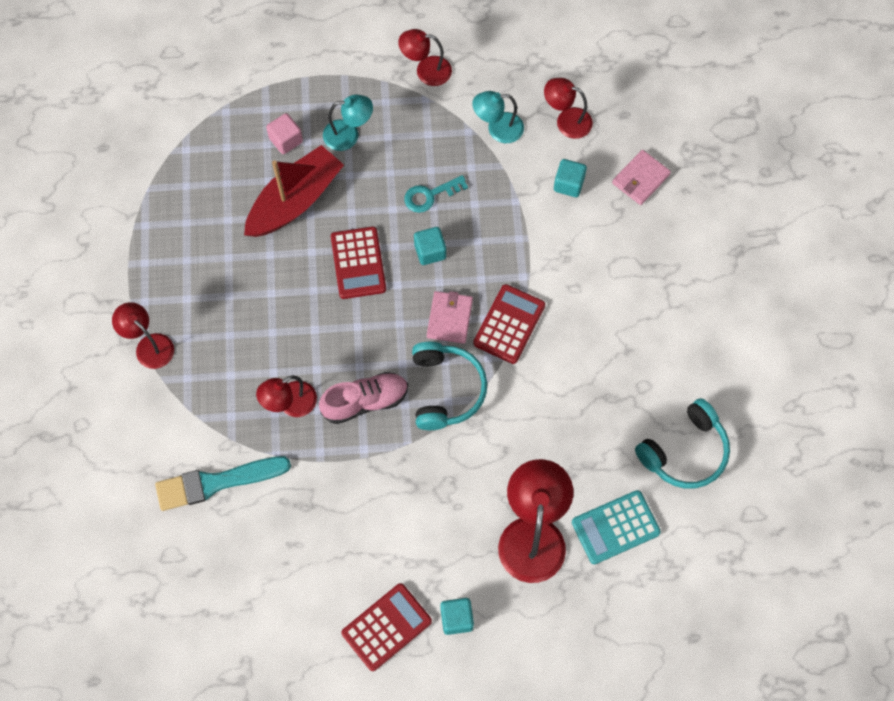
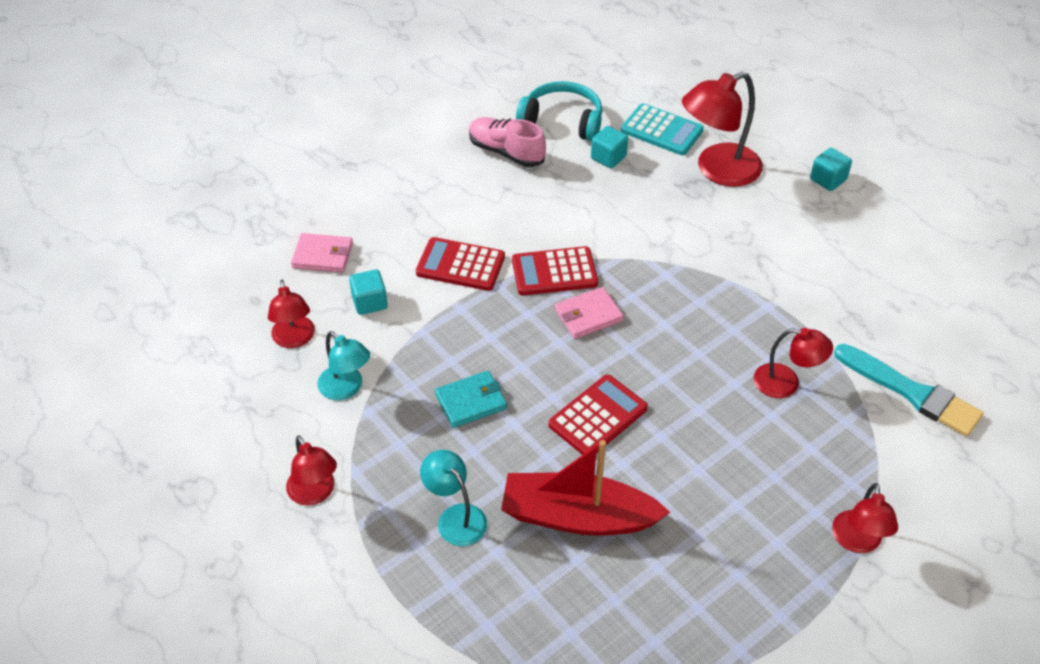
camera: 125 degrees left, 20 degrees down
(286, 140) = (511, 576): pink cube -> none
(365, 401) = (725, 330): pink shoe -> pink shoe (506, 152)
(386, 627) = (882, 214): red calculator -> red calculator (460, 265)
(430, 195) = (471, 401): turquoise key -> turquoise wallet
(430, 251) = (533, 367): turquoise cube -> turquoise cube (608, 157)
(446, 390) = (657, 281): turquoise headphones -> none

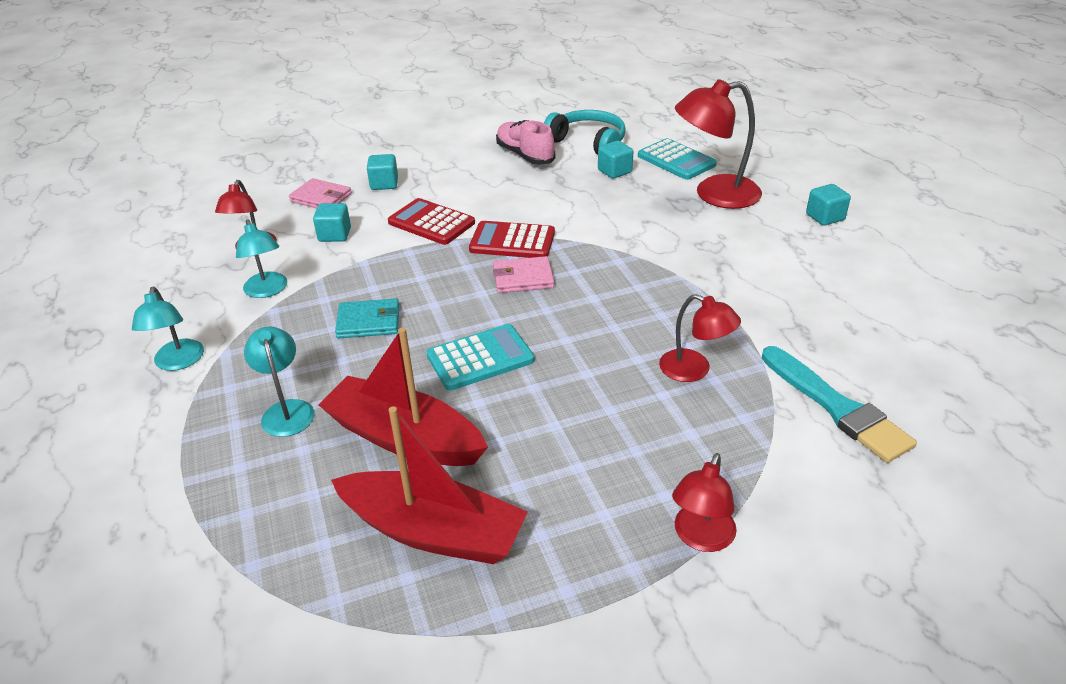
camera: 20 degrees right, 10 degrees down
(315, 493) = (178, 362): red lamp -> turquoise lamp
(379, 222) = (384, 184): none -> turquoise cube
(598, 416) = (480, 358): red calculator -> turquoise calculator
(652, 596) = (433, 531): none -> red boat

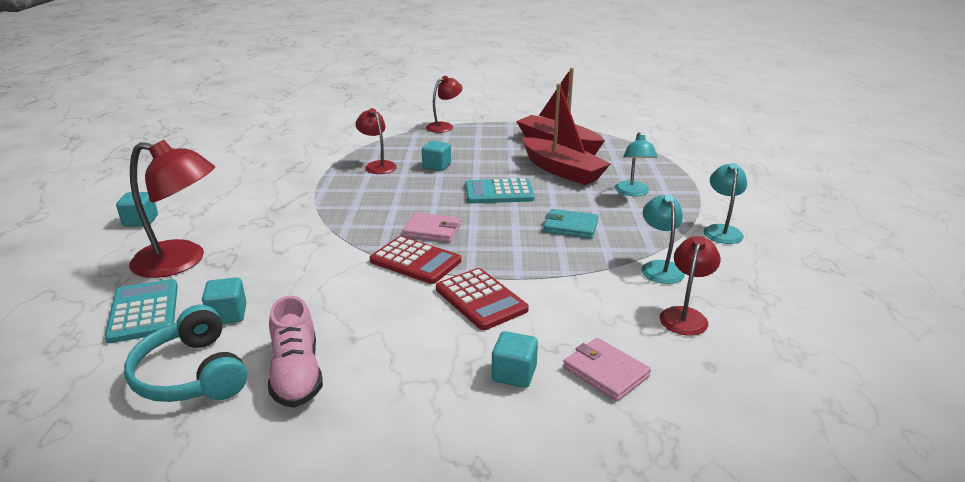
camera: 160 degrees left, 10 degrees down
(334, 235) = (591, 310): turquoise cube -> turquoise cube (437, 166)
(836, 407) = (329, 143): turquoise brush -> none

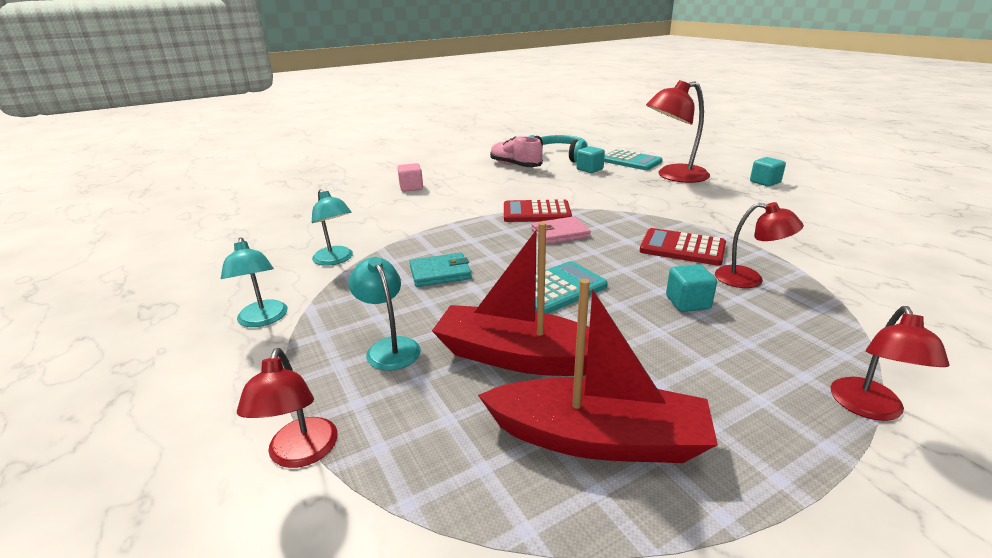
camera: 150 degrees right, 0 degrees up
(481, 299) = (462, 207): red calculator -> red calculator (682, 248)
(514, 374) = (411, 188): turquoise cube -> pink cube
(605, 372) = (361, 199): pink wallet -> none
(685, 315) = (312, 233): red lamp -> red lamp (300, 454)

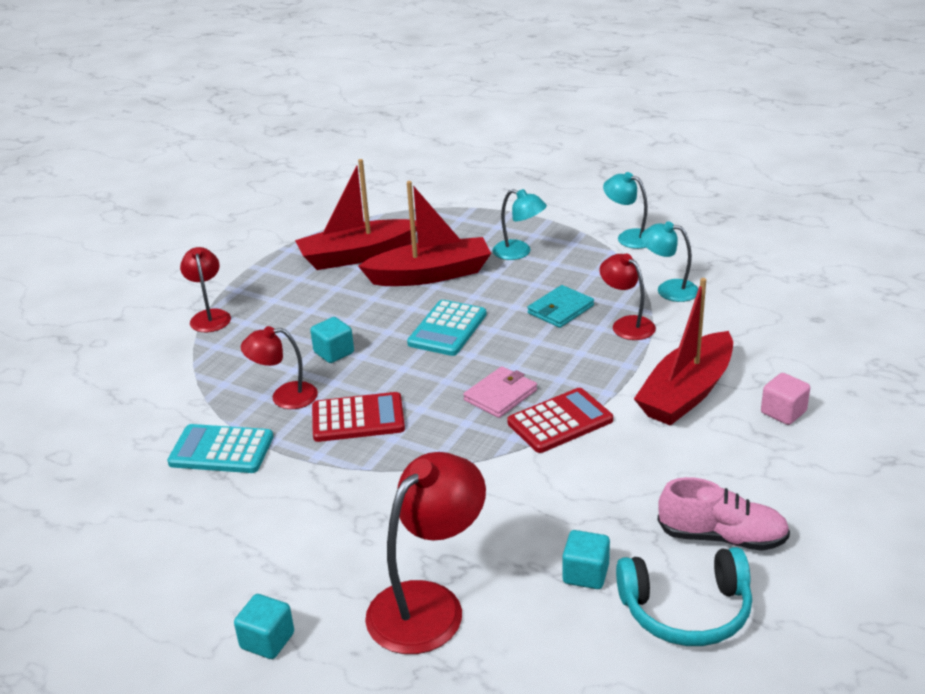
camera: 150 degrees right, 5 degrees up
(300, 454) = (494, 206): red lamp -> red lamp (627, 324)
(443, 205) = (686, 393): none -> red boat
(631, 161) = (535, 644): turquoise calculator -> turquoise calculator (221, 450)

